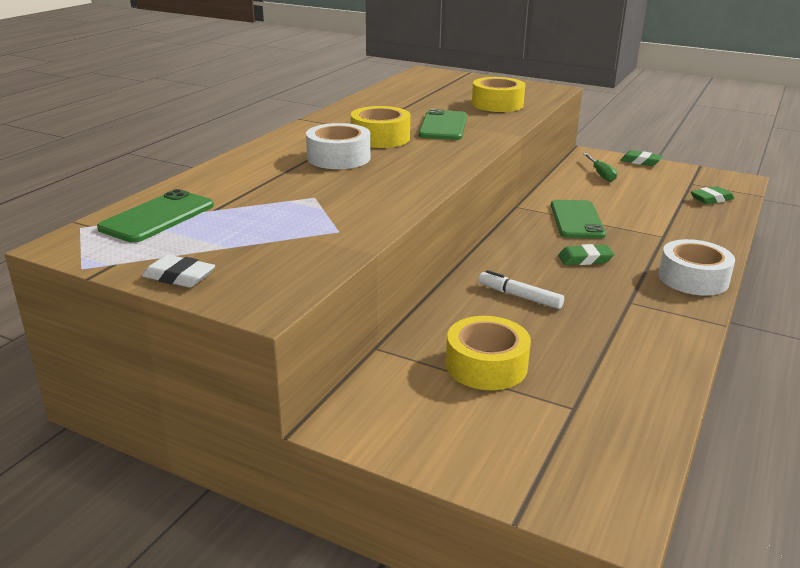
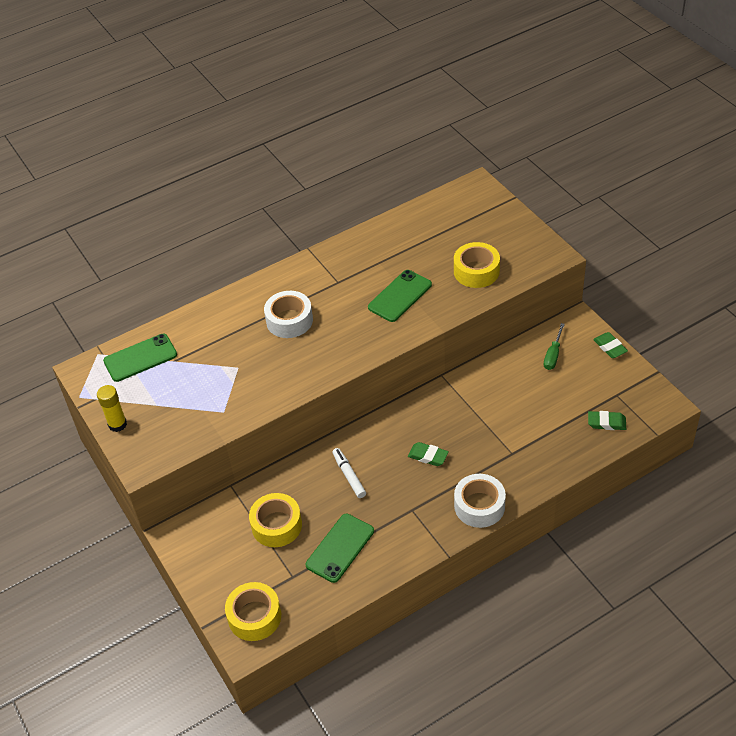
camera: 35 degrees right, 20 degrees up
(179, 277) = (117, 424): white eraser -> yellow glue stick
(380, 138) = (339, 300): yellow tape -> yellow tape (254, 616)
(577, 220) = (469, 409): green phone -> green phone (340, 548)

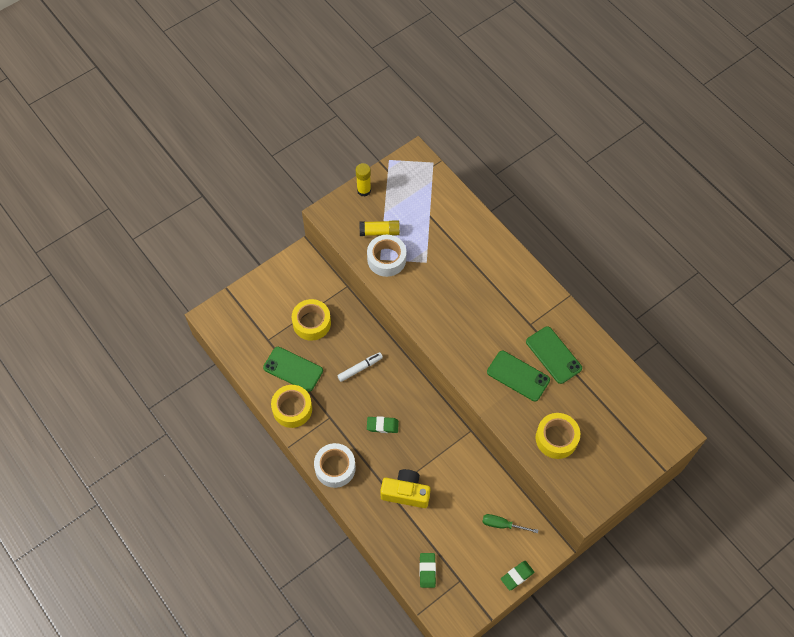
camera: 80 degrees right, 15 degrees up
(140, 358) = (431, 192): green phone -> green phone (553, 355)
(184, 410) = (379, 232): none -> yellow glue stick
(254, 616) = (234, 319): yellow tape -> yellow tape (292, 409)
(289, 320) = (480, 292): white tape -> white tape (386, 259)
(428, 456) = (382, 426): green eraser -> green eraser turned 75 degrees clockwise
(514, 438) = (406, 493): none -> yellow camera

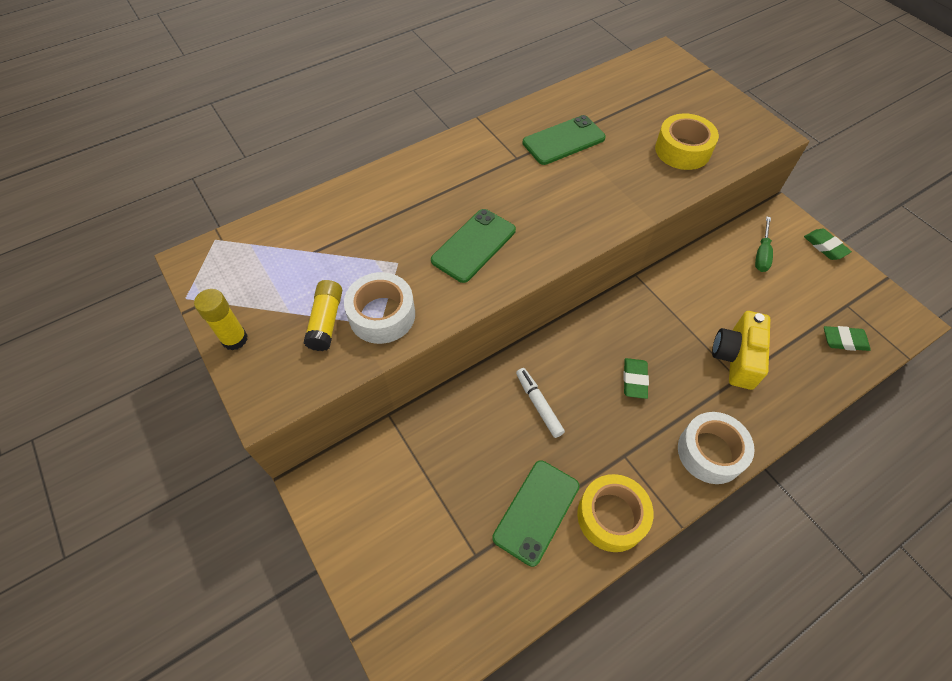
camera: 85 degrees left, 5 degrees down
(311, 323) = (450, 475): yellow tape -> none
(518, 376) = (594, 177): green phone -> green phone (473, 245)

